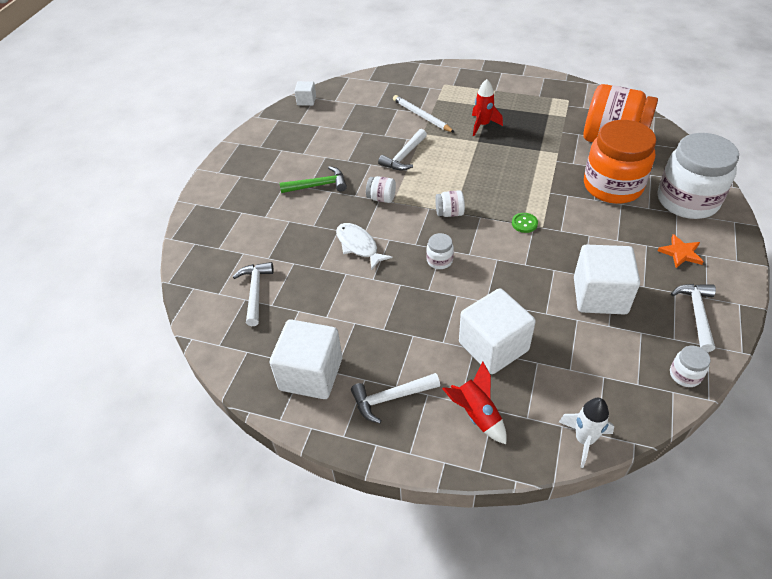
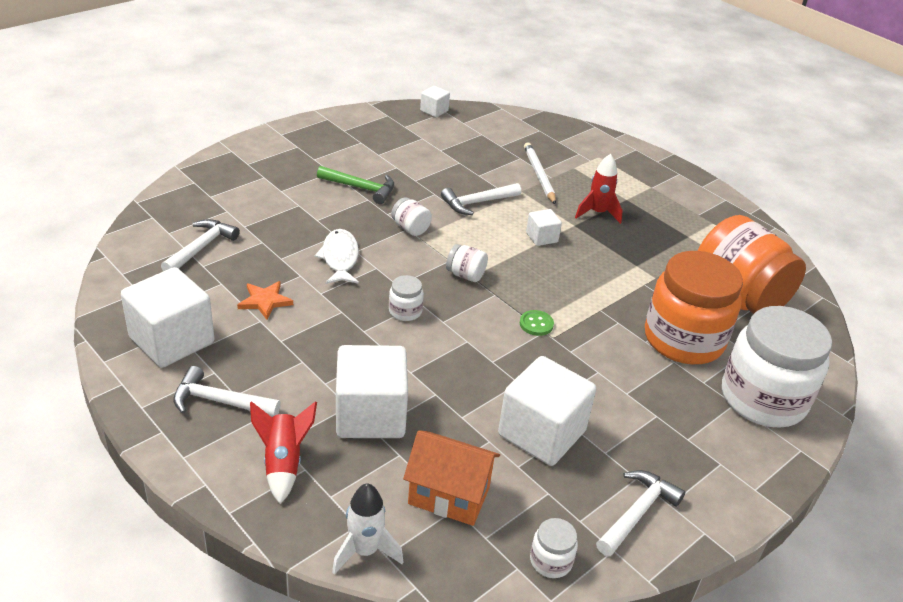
camera: 25 degrees right, 10 degrees down
(467, 160) = (541, 237): none -> white cube
(592, 371) = (449, 496): none -> orange house
(680, 253) = (690, 445): orange star -> orange star (265, 301)

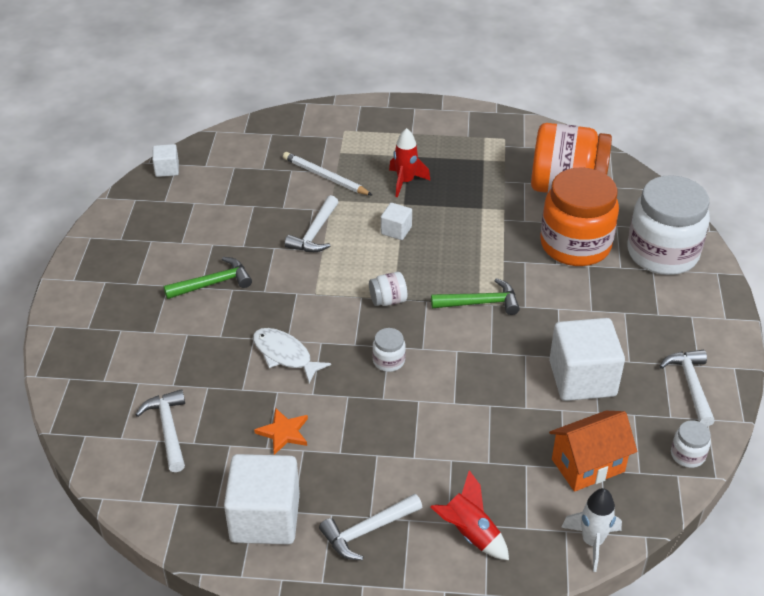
camera: 40 degrees left, 5 degrees up
(370, 415) = (473, 454): white cube -> none
(410, 228) = (299, 291): white jar -> none
(536, 324) = (480, 303): green button -> green hammer

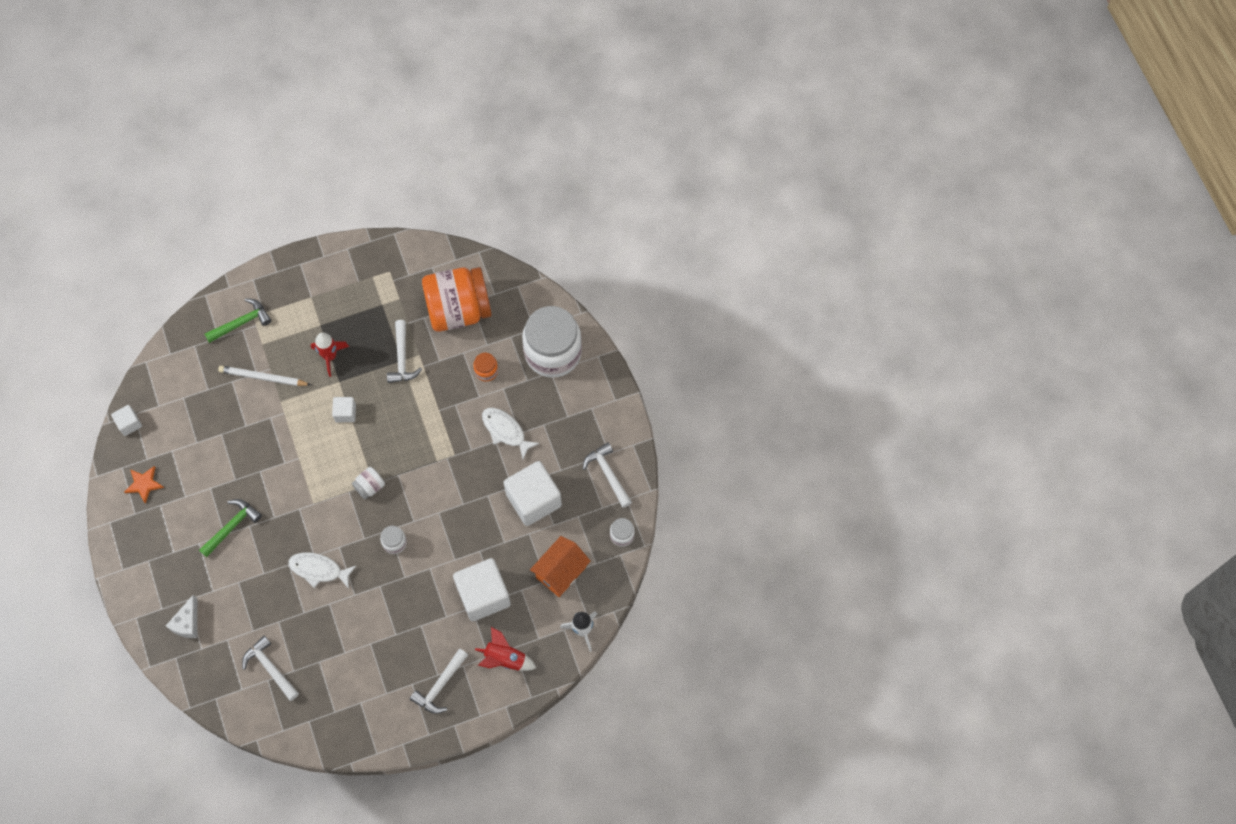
camera: 25 degrees left, 25 degrees up
(105, 351) = (187, 623): none -> white cheese
(265, 518) = (371, 706): white cube -> white cube (483, 595)
(283, 432) = (350, 635): orange star -> orange star (144, 484)
(315, 233) = (284, 443): white hammer -> white hammer (402, 358)
(480, 303) = (438, 460): green hammer -> green hammer (241, 323)
(575, 245) = (486, 371): orange jar -> orange jar, size x0.41
(575, 303) = (505, 431): none -> white fish

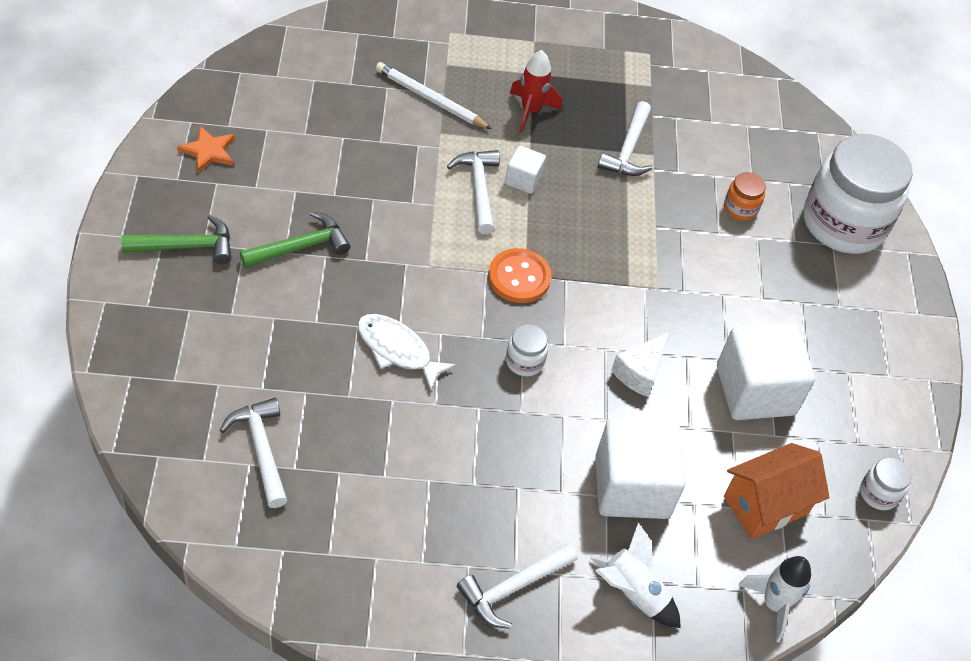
camera: 15 degrees right, 15 degrees down
(129, 423) = (228, 79): white cube -> none
(187, 623) = (172, 339): white cheese -> white cheese (640, 372)
(241, 323) = (431, 33): green hammer -> green hammer (186, 246)
(370, 486) = (519, 277): white jar -> orange button
(458, 310) = (726, 127): orange jar -> none
(505, 431) = (743, 288): white fish -> none
(505, 658) = (633, 593): red rocket -> white rocket
(608, 474) = (880, 402): white hammer -> white hammer (478, 189)

